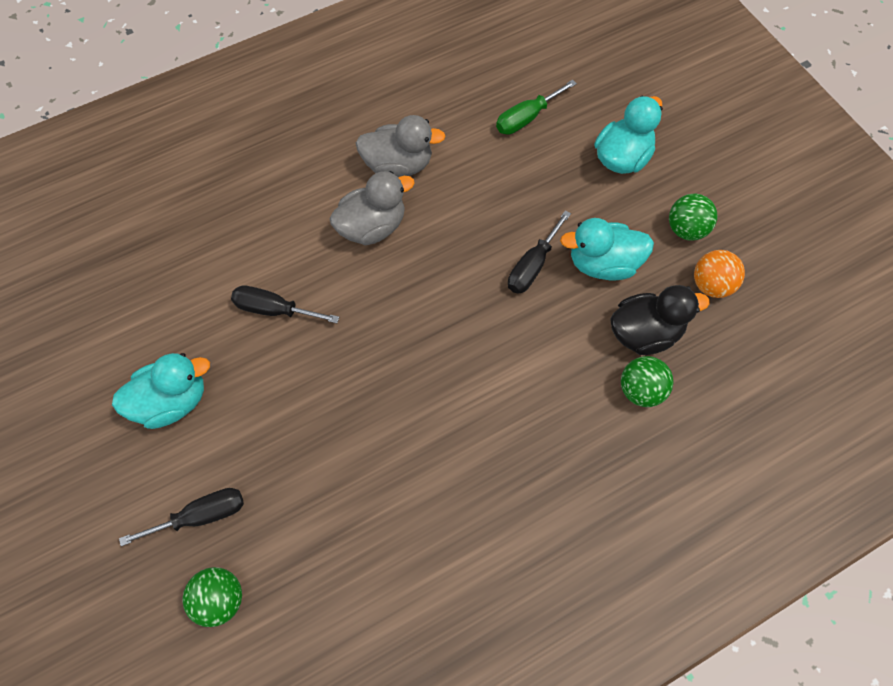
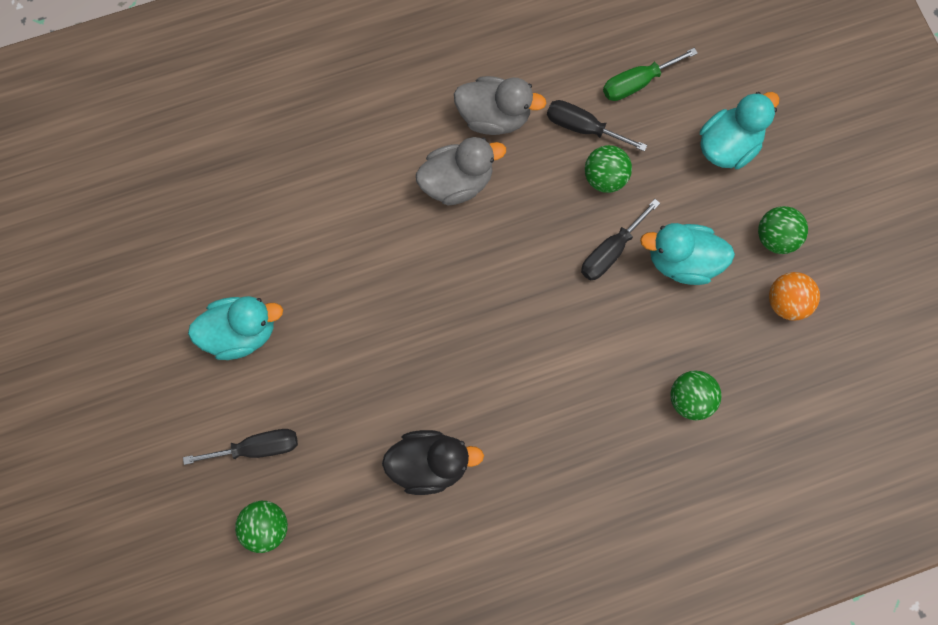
camera: 10 degrees right, 10 degrees up
(274, 309) = (348, 255): black screwdriver -> black screwdriver (583, 127)
(513, 202) = (605, 177): none -> green ball
(645, 333) = (707, 341): black duck -> black duck (430, 464)

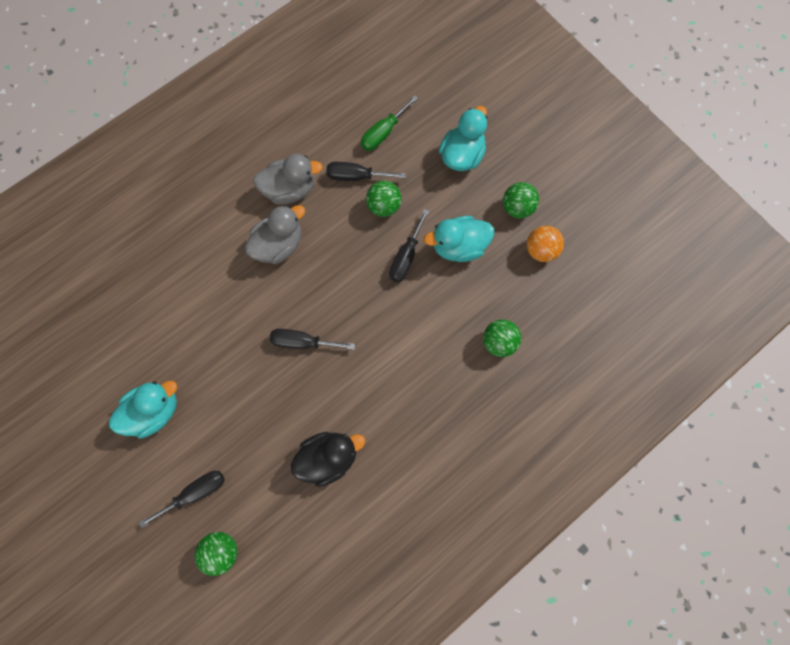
camera: 20 degrees left, 0 degrees up
(446, 313) = (303, 342): none -> black screwdriver

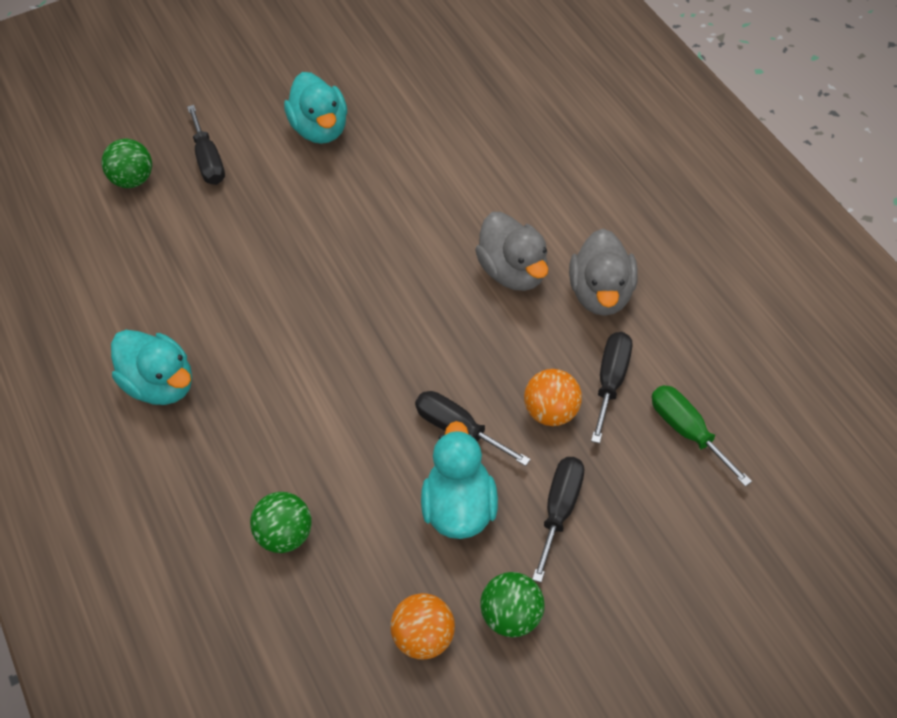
camera: 105 degrees right, 20 degrees down
(303, 342) = (361, 284): black screwdriver -> black screwdriver (560, 510)
(328, 457) = (198, 295): black duck -> none
(384, 206) = (552, 412): green ball -> orange ball
(462, 155) = (629, 545): turquoise duck -> turquoise duck (161, 384)

